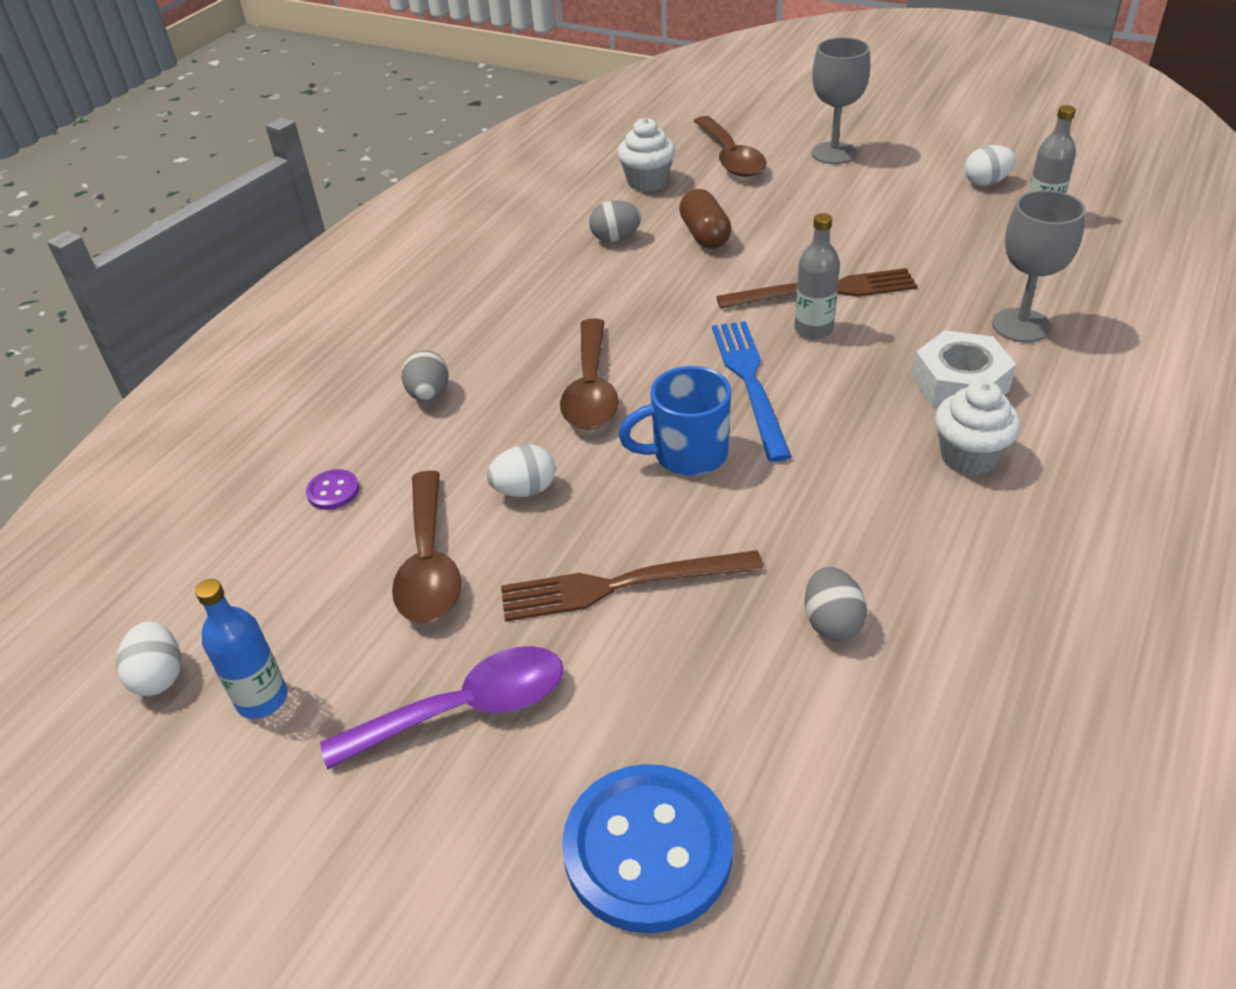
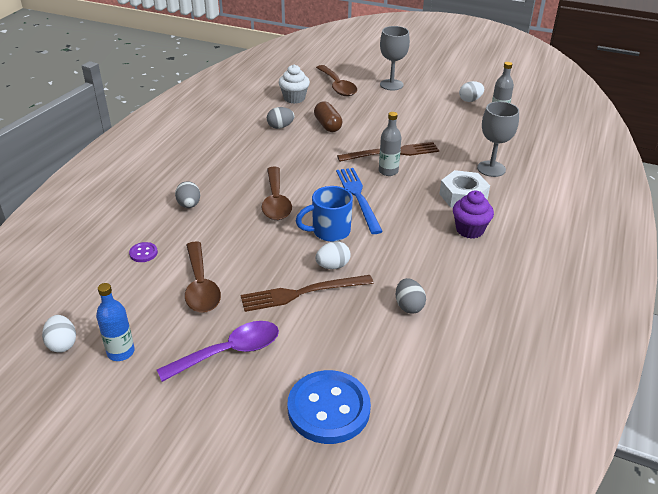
camera: 10 degrees left, 5 degrees down
(525, 490) = (247, 250): white egg -> white egg (333, 266)
(969, 457) = (469, 230): white cupcake -> purple cupcake

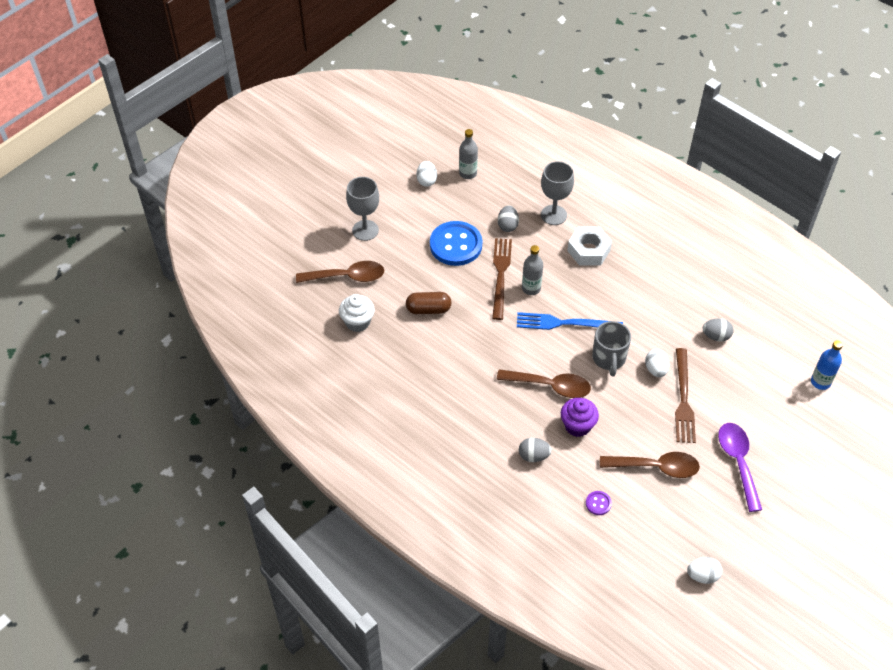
camera: 70 degrees left, 15 degrees up
(121, 352) = (721, 535): blue bottle -> blue bottle (820, 382)
(280, 127) = (415, 349): grey egg -> grey egg (507, 225)
(328, 409) = (805, 415): blue button -> blue button (456, 245)
(329, 231) = (609, 359): blue mug -> grey mug
(469, 230) = (636, 264): purple cupcake -> purple cupcake (577, 426)

